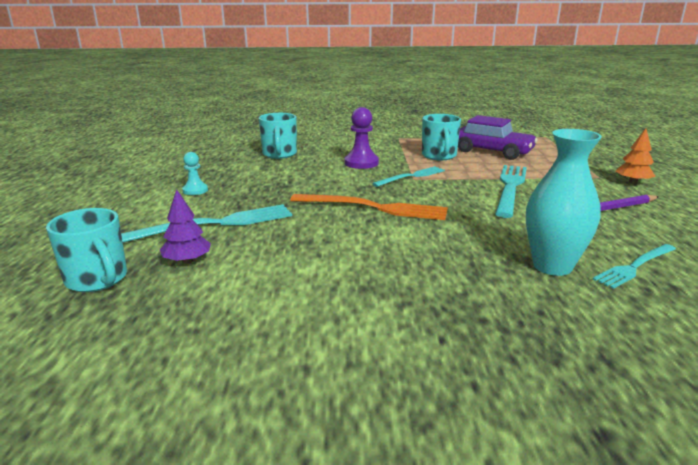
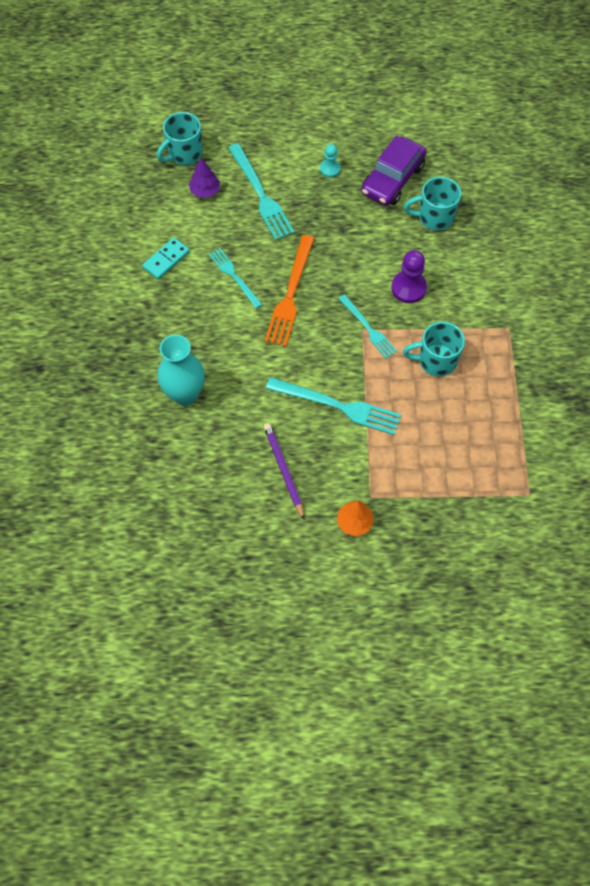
camera: 90 degrees right, 40 degrees up
(315, 288) = (166, 260): none -> turquoise domino
(492, 151) = (456, 416): purple car -> purple car (392, 179)
(634, 266) = (181, 445): turquoise fork -> turquoise fork (234, 276)

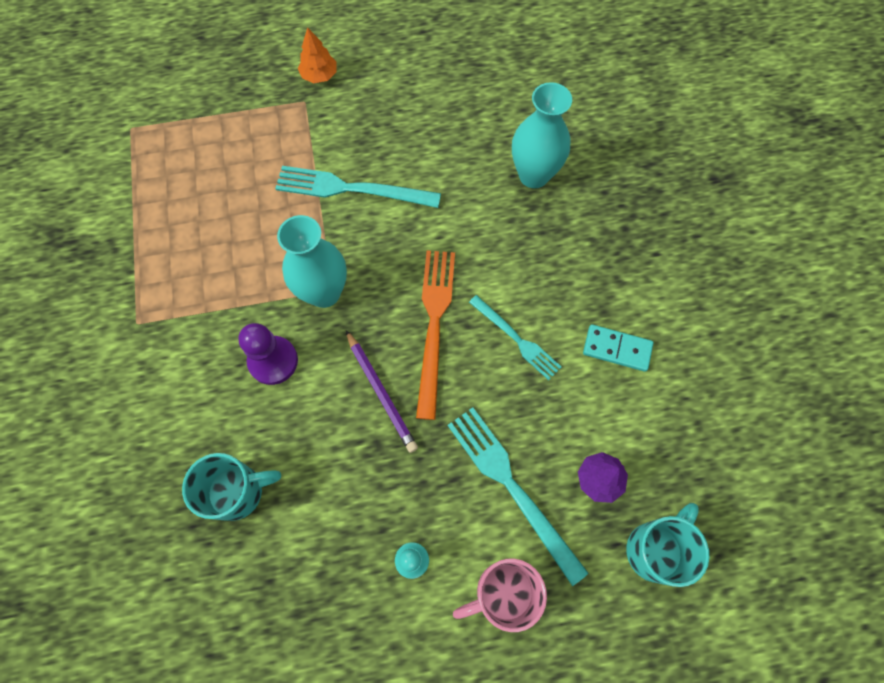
camera: 170 degrees right, 5 degrees up
(166, 260) = (617, 349): turquoise domino -> turquoise domino turned 75 degrees clockwise
(279, 147) = (503, 593): none -> pink mug
(284, 470) = (402, 113): purple pencil -> purple pencil (381, 392)
(368, 328) = (324, 292): turquoise fork -> turquoise vase
(392, 179) = (307, 556): purple car -> none
(436, 360) = (234, 263): turquoise mug -> none

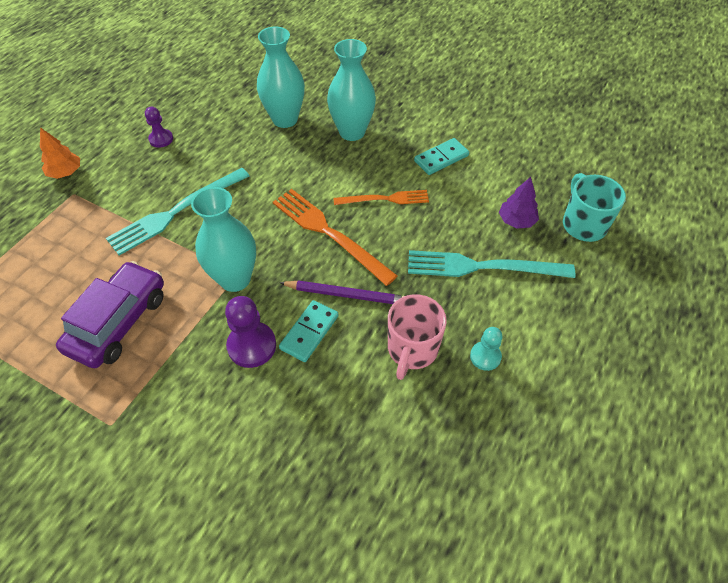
camera: 50 degrees left, 15 degrees down
(218, 248) = (118, 322): none -> purple car
(238, 491) = (332, 439): turquoise mug -> none
(320, 393) = (309, 332): none -> turquoise domino
(416, 105) = (161, 139): none -> purple pawn
(503, 593) = (550, 319): pink mug -> pink mug (412, 350)
(516, 339) = (385, 199): turquoise fork -> orange fork
(573, 243) = (352, 132): none -> turquoise vase

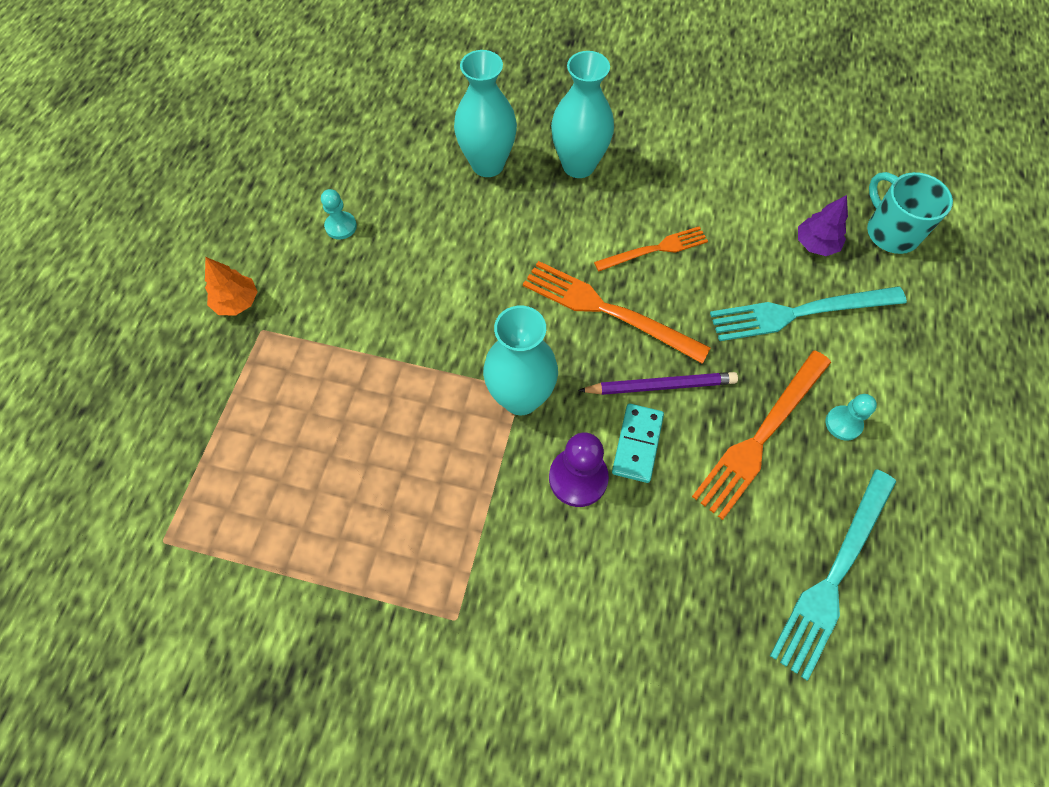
camera: 15 degrees left, 10 degrees up
(118, 322) = (404, 489): purple car -> none
(161, 139) = (341, 226): purple pawn -> turquoise pawn
(176, 212) = (408, 325): turquoise fork -> turquoise fork (834, 575)
(412, 350) = (761, 436): pink mug -> orange fork
(441, 158) = (699, 179): turquoise domino -> none

